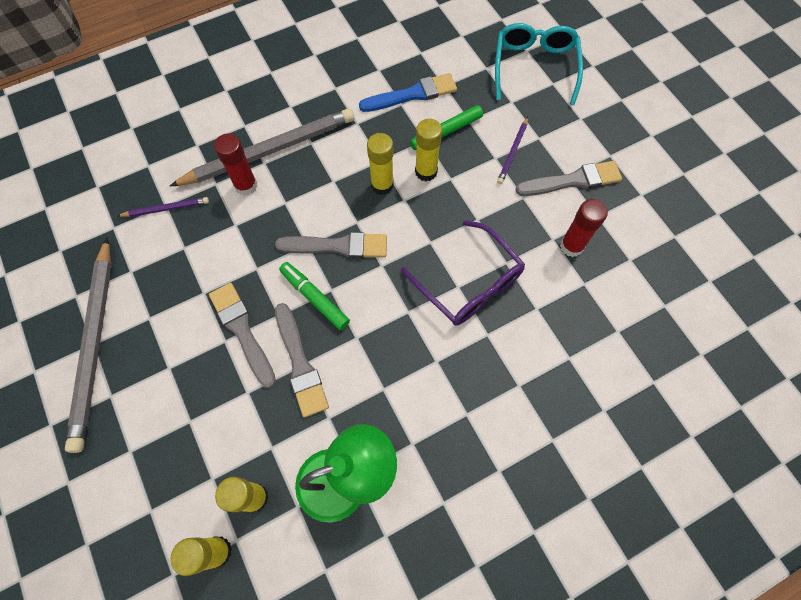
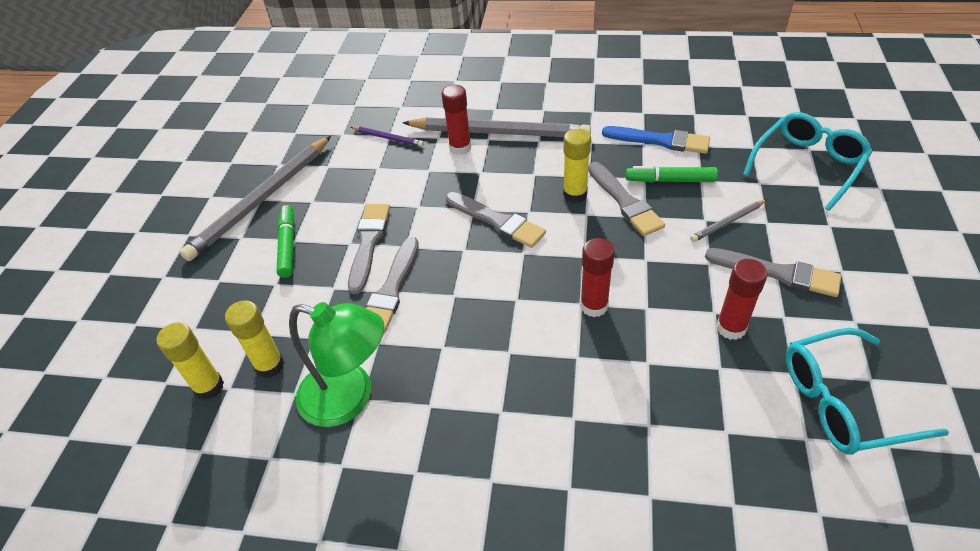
camera: 40 degrees right, 20 degrees down
(315, 298) = (445, 249): green marker -> green marker (288, 245)
(426, 172) = (625, 202): yellow glue stick -> grey brush
(469, 283) = (594, 306): purple glasses -> red glue stick
(513, 152) = (728, 222): purple pencil -> grey pencil
(670, 264) = (843, 402): none -> turquoise glasses

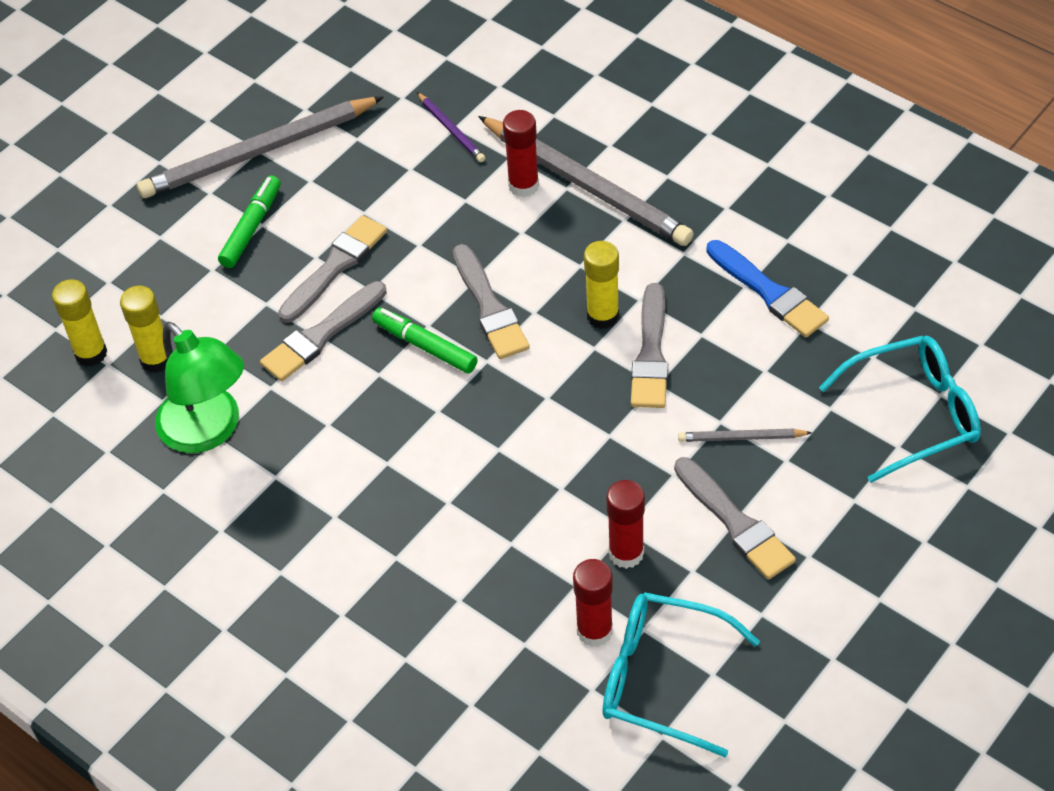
camera: 30 degrees right, 5 degrees up
(594, 306) = (509, 458): red glue stick -> red glue stick (594, 631)
(670, 180) = (728, 352): green marker -> green marker (425, 346)

